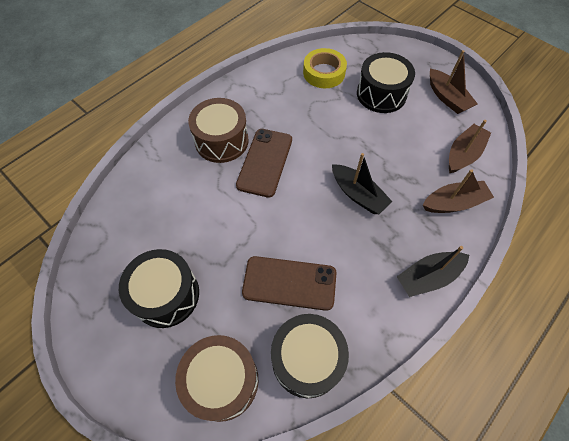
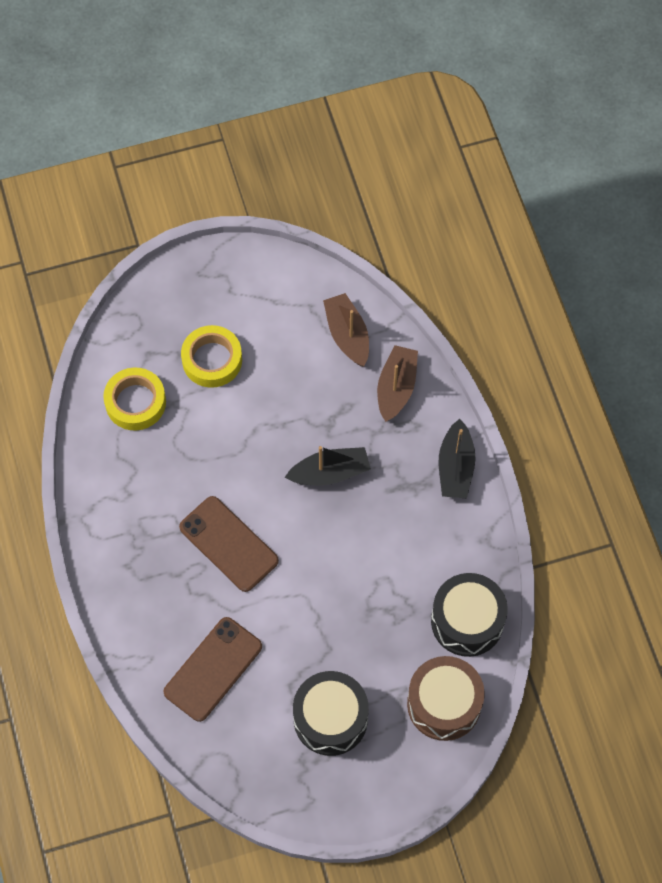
camera: 60 degrees left, 5 degrees up
(221, 141) = (167, 575): brown drum -> none
(289, 283) = (387, 596): brown phone -> brown phone (213, 669)
(381, 94) = (212, 360): black drum -> yellow tape
(447, 98) = (264, 294): brown boat -> none

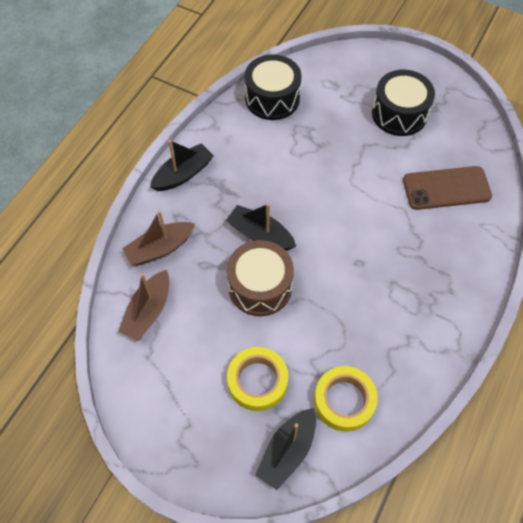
camera: 135 degrees left, 5 degrees down
(144, 334) = (287, 451): none -> black boat
(229, 544) = (369, 248): brown phone -> none
(444, 704) = (329, 75): brown drum -> brown drum (260, 286)

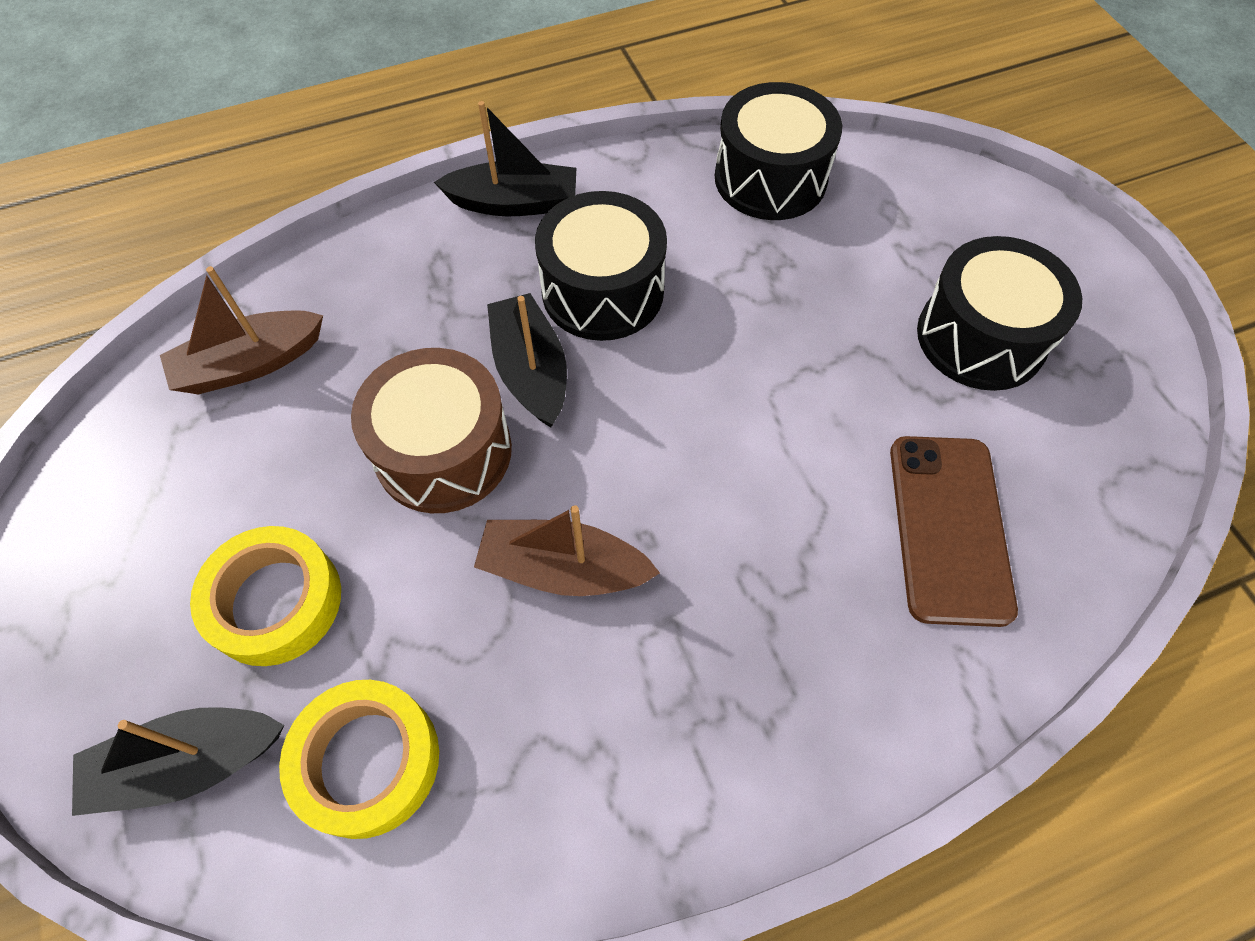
camera: 40 degrees right, 0 degrees up
(160, 248) = (366, 286): brown boat -> brown boat (563, 569)
(255, 186) = (602, 291): none -> black drum
(446, 188) = (949, 528): brown phone -> brown phone turned 60 degrees clockwise

